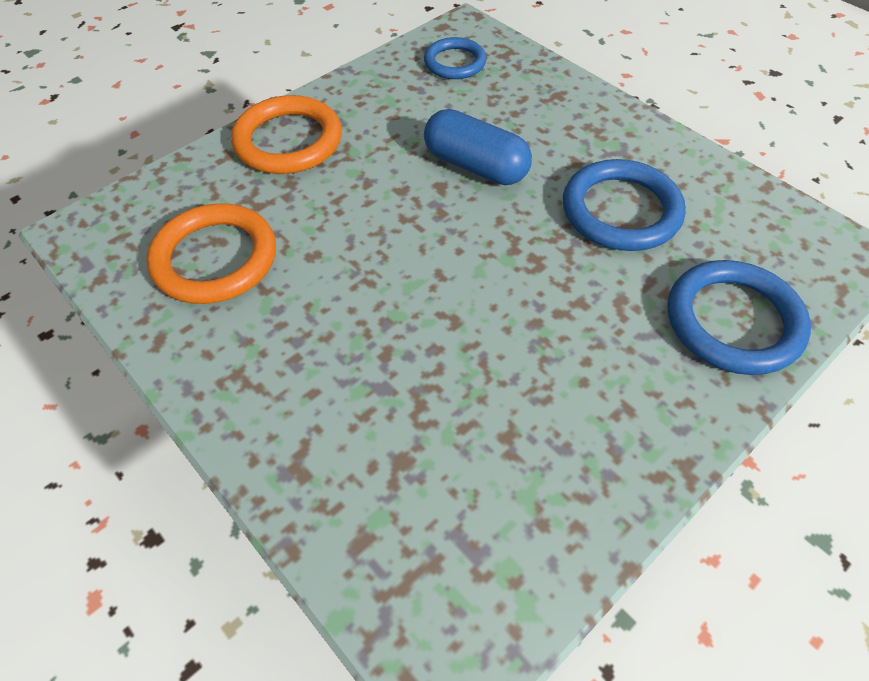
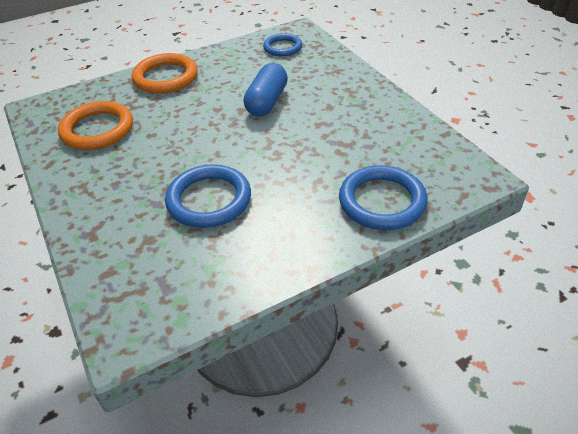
camera: 15 degrees right, 10 degrees down
(475, 166) = (267, 102): blue capsule -> blue capsule turned 60 degrees clockwise
(621, 211) = (343, 135): blue ring -> blue ring (209, 200)

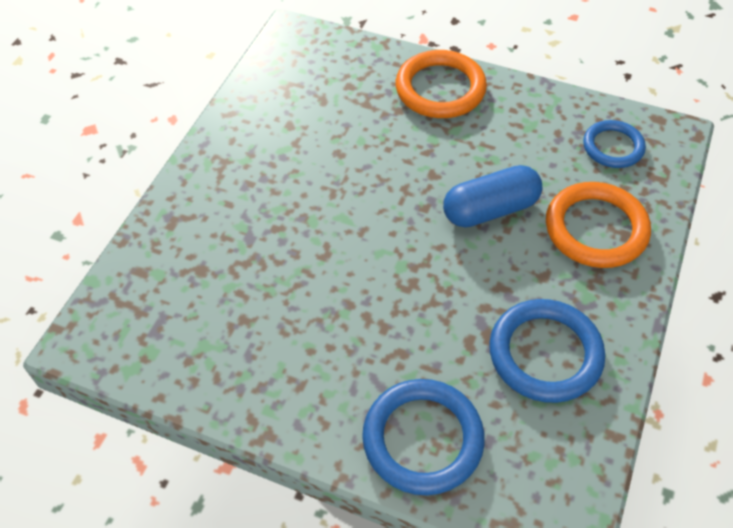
camera: 50 degrees right, 10 degrees up
(97, 129) = (306, 106): orange ring -> orange ring (596, 229)
(209, 200) = (289, 276): blue ring -> blue ring (545, 353)

